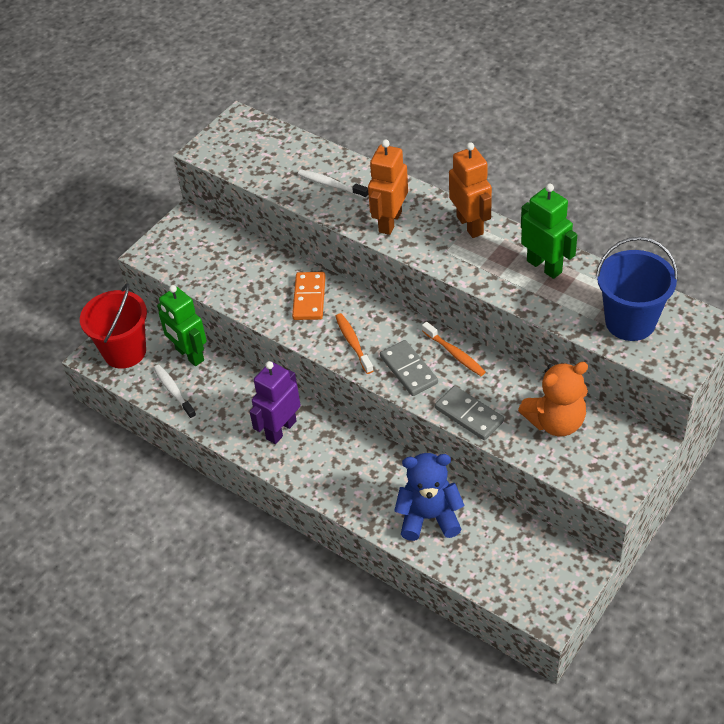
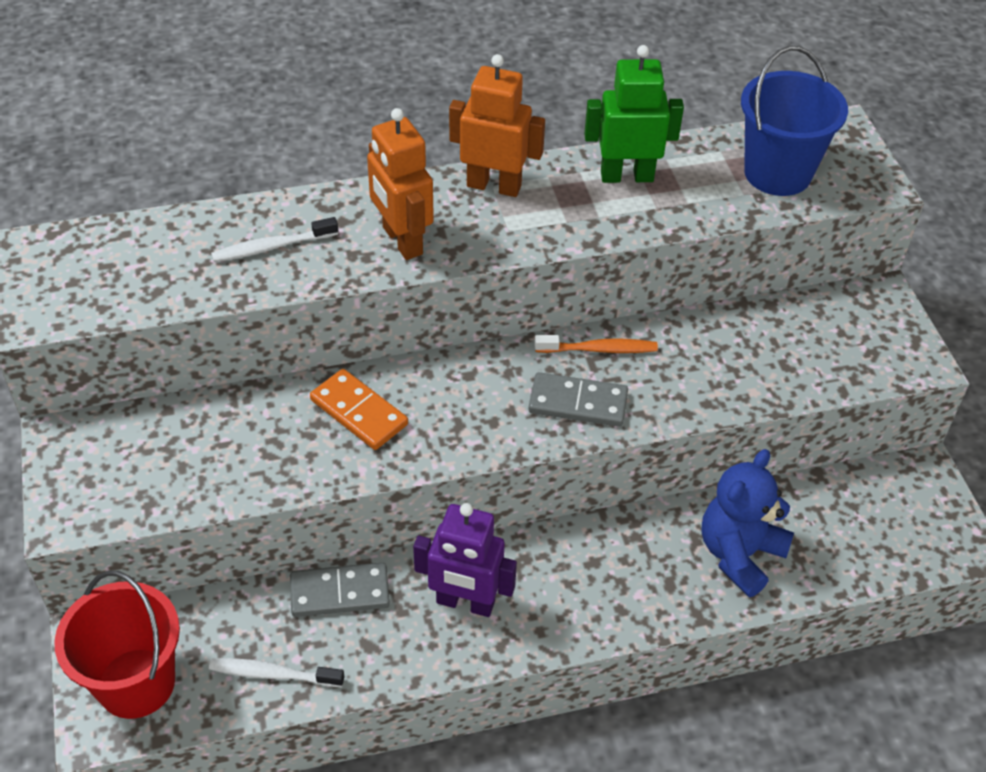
camera: 55 degrees left, 0 degrees up
(189, 355) = (233, 614): green robot -> none
(281, 430) = (465, 603): purple robot -> purple robot turned 60 degrees counterclockwise
(353, 343) = (479, 422): orange toothbrush -> none
(469, 415) = (700, 399): grey domino -> grey domino (340, 592)
(555, 422) = (782, 339): orange teddy bear -> none

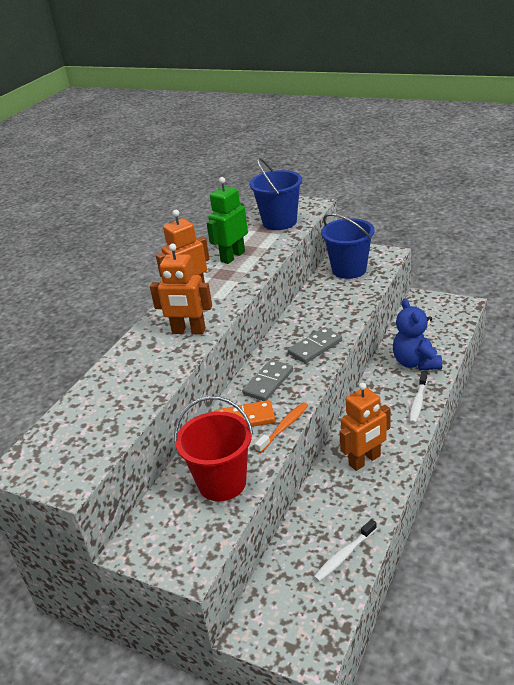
camera: 45 degrees left, 15 degrees down
(136, 683) = (299, 622): red bucket -> red bucket (222, 483)
(272, 247) = (137, 374): white toothbrush -> white toothbrush (418, 402)
(340, 592) = (317, 505): grey domino -> grey domino (268, 382)
(465, 603) = (365, 460): purple robot -> orange robot
(599, 349) = (292, 329): orange toothbrush -> orange toothbrush (284, 427)
(821, 333) = (349, 270): none -> blue bucket

